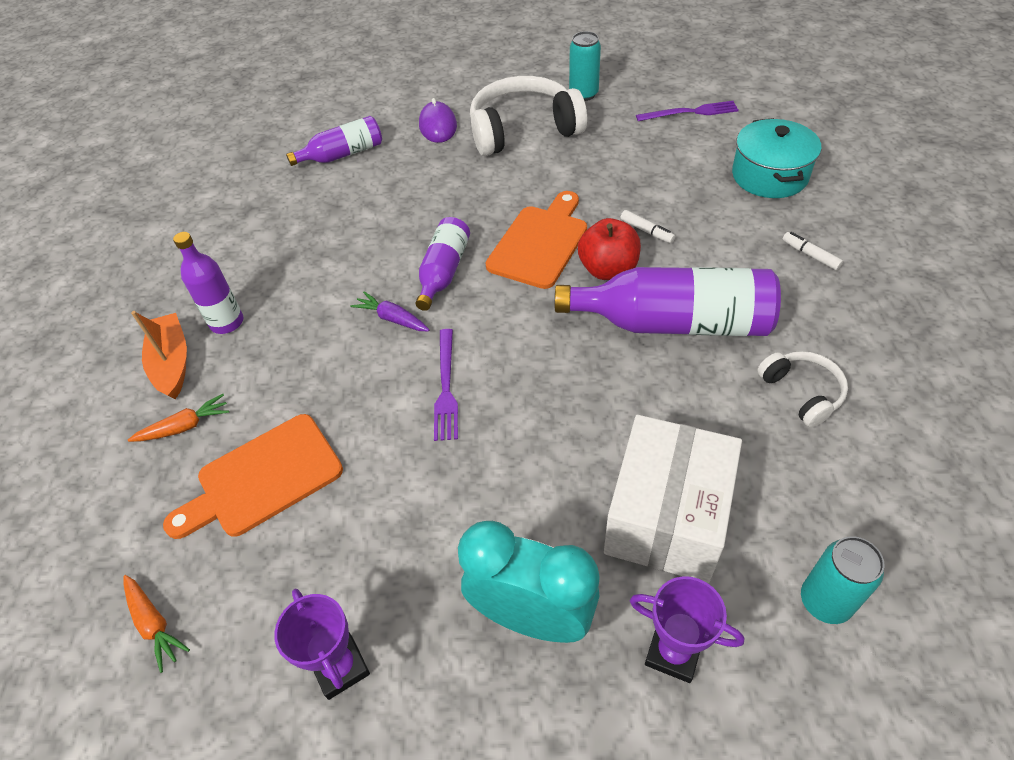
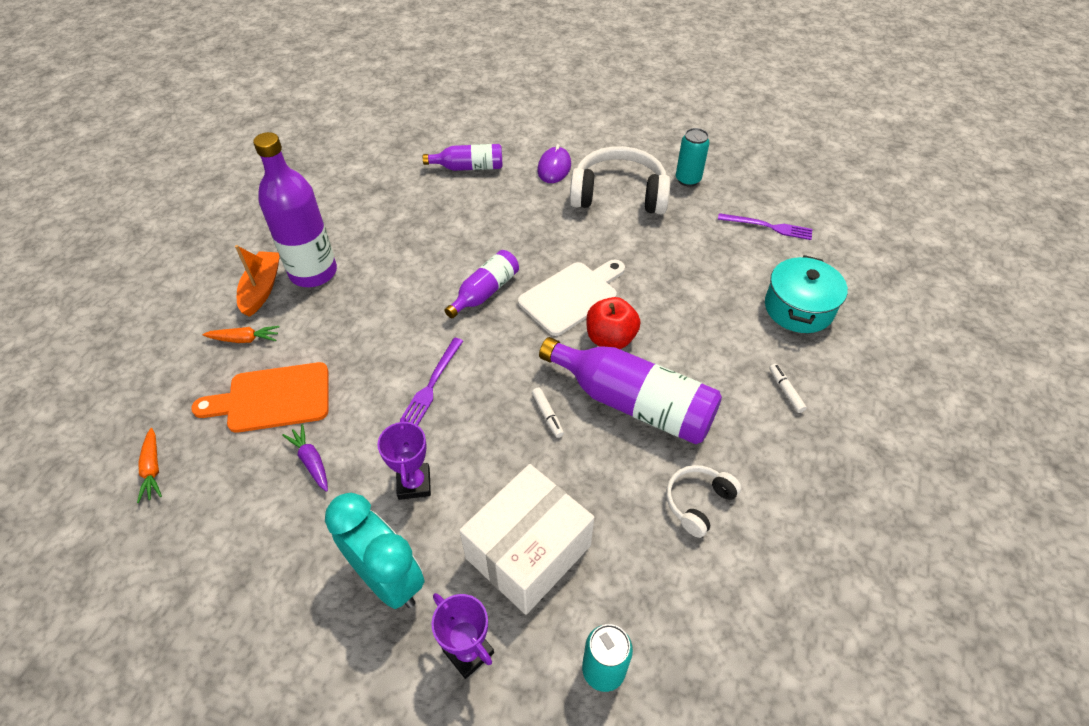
camera: 20 degrees right, 0 degrees up
(227, 322) = (313, 272): purple bottle -> purple bottle, size x1.76
(340, 667) = (246, 552): purple trophy -> purple trophy (414, 483)
(392, 318) = (426, 314): purple carrot -> purple carrot (311, 461)
(540, 243) = (572, 296): orange cutting board -> white cutting board
(646, 231) = (662, 318): white marker -> white marker (547, 415)
(802, 392) = (698, 502): white headphones -> white headphones turned 135 degrees counterclockwise

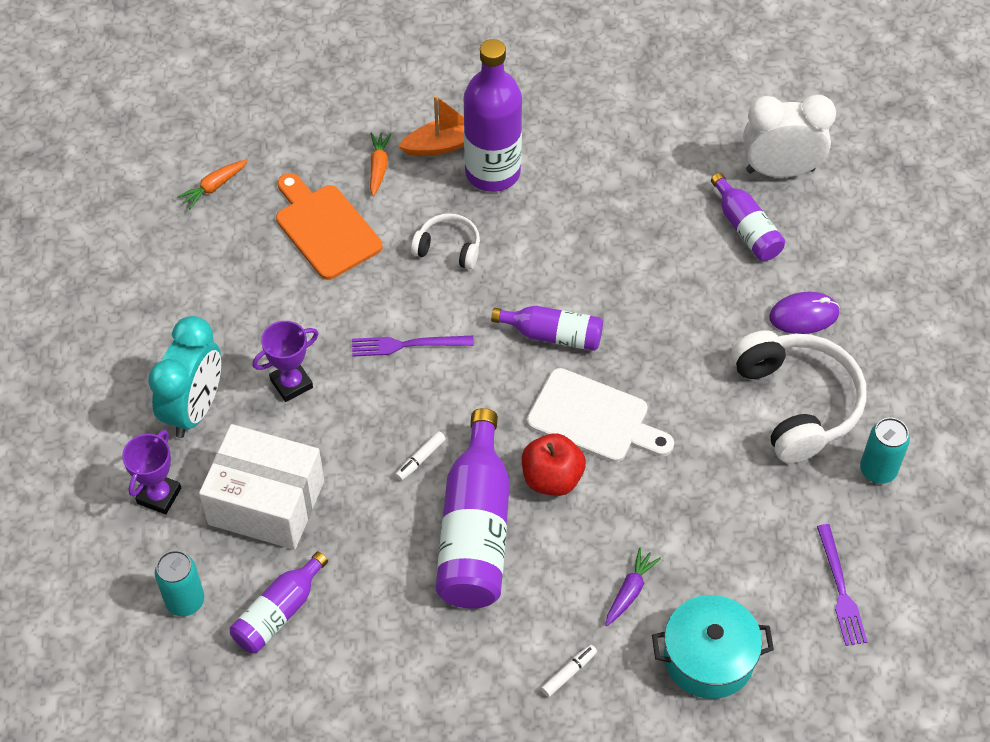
camera: 65 degrees right, 5 degrees up
(244, 339) = (378, 167): orange carrot -> orange carrot turned 150 degrees counterclockwise
(311, 461) = (276, 294): purple carrot -> purple carrot (630, 591)
(436, 137) = (780, 170): none -> white clock
(651, 584) = (279, 612): none -> purple bottle
(698, 502) = (383, 626): white headphones -> white headphones (448, 248)

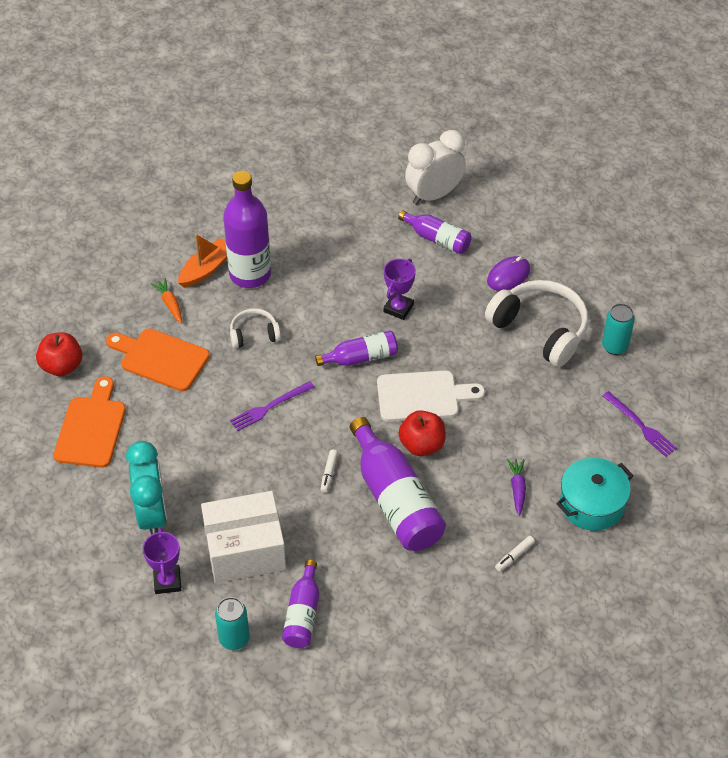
camera: 30 degrees left, 5 degrees down
(197, 275) = (91, 428): none -> orange cutting board
(214, 187) = (62, 366): orange carrot -> red apple
(291, 384) = (208, 467): purple trophy -> purple trophy (398, 308)
(569, 673) = (514, 556): white marker -> white marker turned 150 degrees counterclockwise

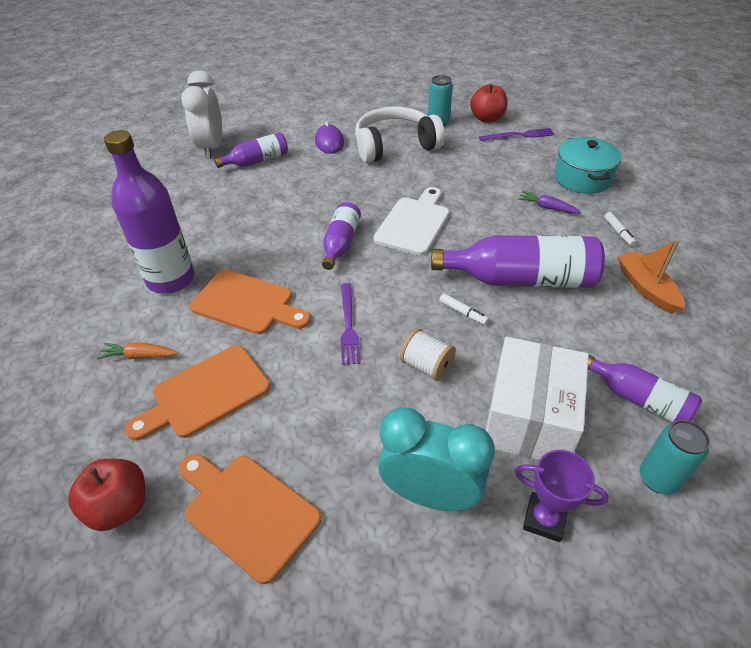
camera: 60 degrees left, 5 degrees down
(206, 269) = (127, 309): orange boat -> orange boat (646, 288)
(254, 334) = (247, 303): white headphones -> orange cutting board
(258, 471) = (427, 366): none -> white spool
(398, 308) = (307, 204): purple trophy -> none
(422, 445) = (467, 242): red apple -> red apple (487, 118)

